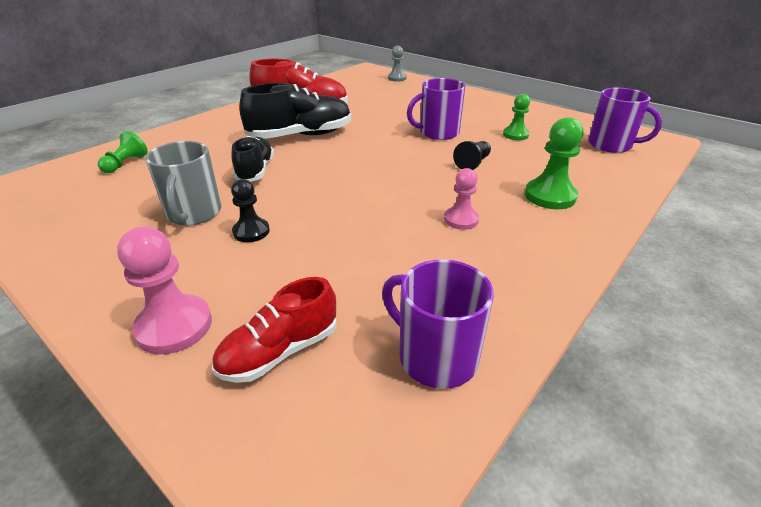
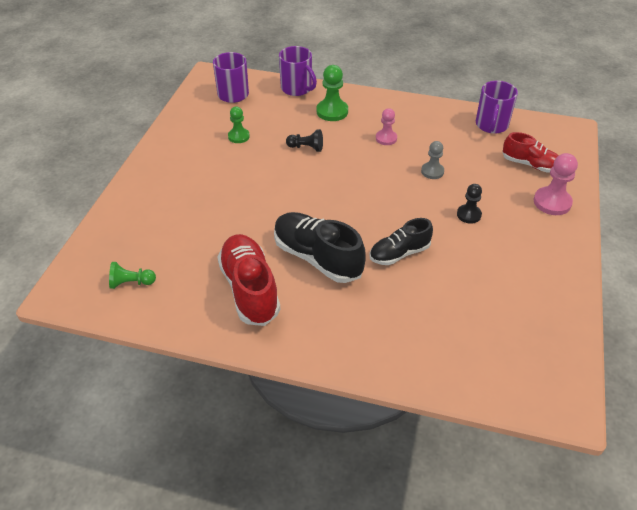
camera: 115 degrees left, 10 degrees up
(125, 164) = (454, 348): green pawn -> green pawn (131, 283)
(194, 213) = (476, 252): grey mug -> none
(397, 78) = (98, 250): grey pawn -> grey pawn (432, 171)
(438, 133) = (258, 176): purple mug -> purple mug (297, 88)

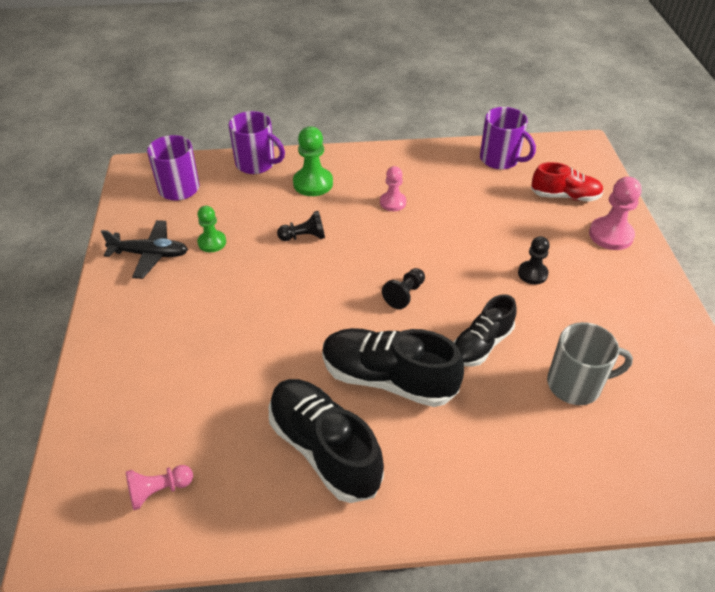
camera: 20 degrees left, 0 degrees up
(131, 283) = (159, 491): green pawn -> pink pawn
(192, 135) = (150, 254): none -> black plane
(249, 289) = (324, 449): red shoe -> black shoe
(360, 205) = (404, 294): none -> black pawn
(432, 171) = (465, 230): grey pawn -> none
(457, 299) = (575, 384): none -> grey mug
(491, 125) = (500, 159): purple mug -> purple mug turned 45 degrees counterclockwise

